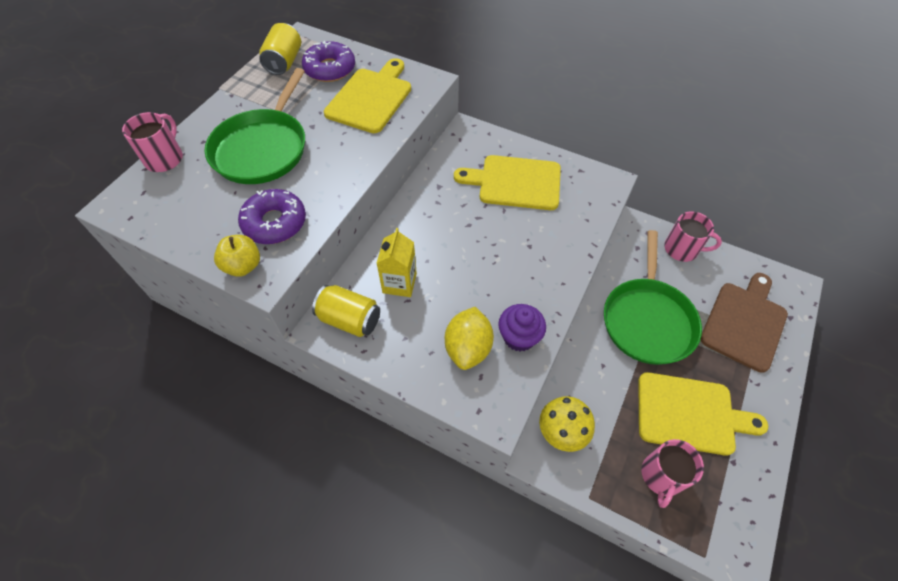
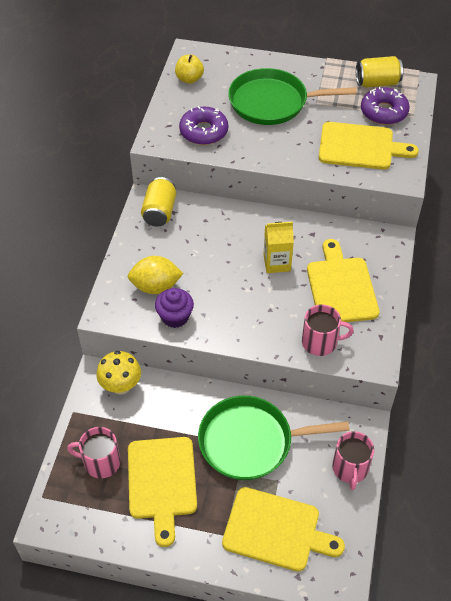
camera: 75 degrees right, 5 degrees down
(165, 158) = (240, 58): pink mug -> pink mug (320, 342)
(243, 266) = (161, 128): yellow apple -> yellow apple (189, 79)
(399, 283) = (201, 232): yellow carton -> yellow carton (277, 263)
(745, 323) = (276, 530): brown cutting board -> yellow cutting board

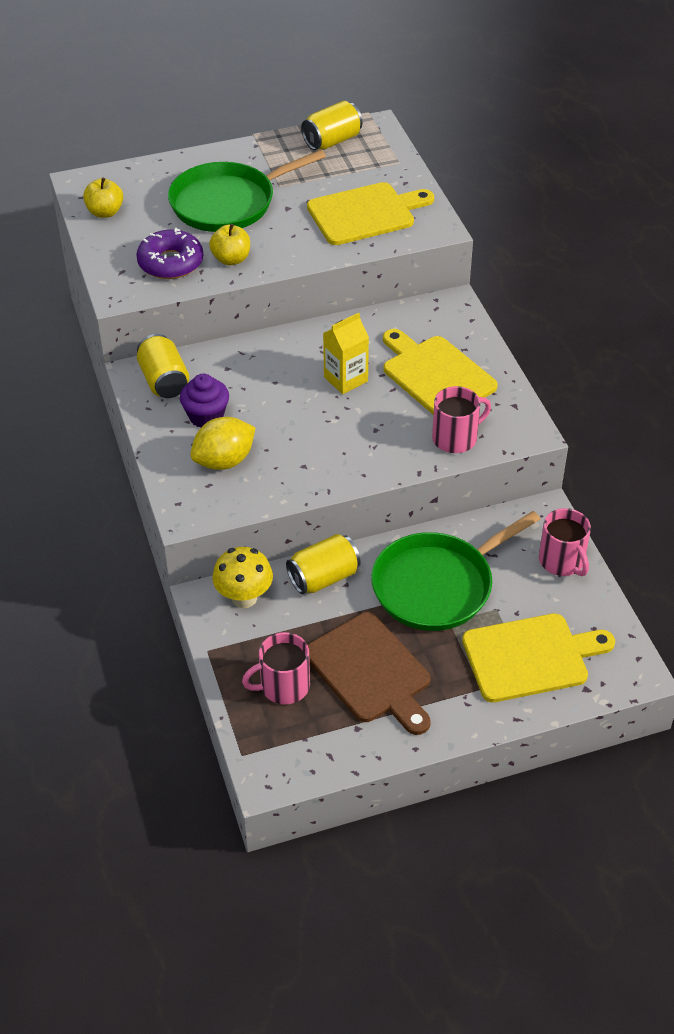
camera: 30 degrees left, 5 degrees down
(162, 482) = (370, 672): yellow cutting board -> brown cutting board
(175, 317) = (273, 482): purple cupcake -> purple cupcake (206, 416)
(180, 397) = (323, 577): none -> yellow can
(244, 145) = (231, 259): none -> yellow apple
(384, 112) = (363, 168): purple donut -> none

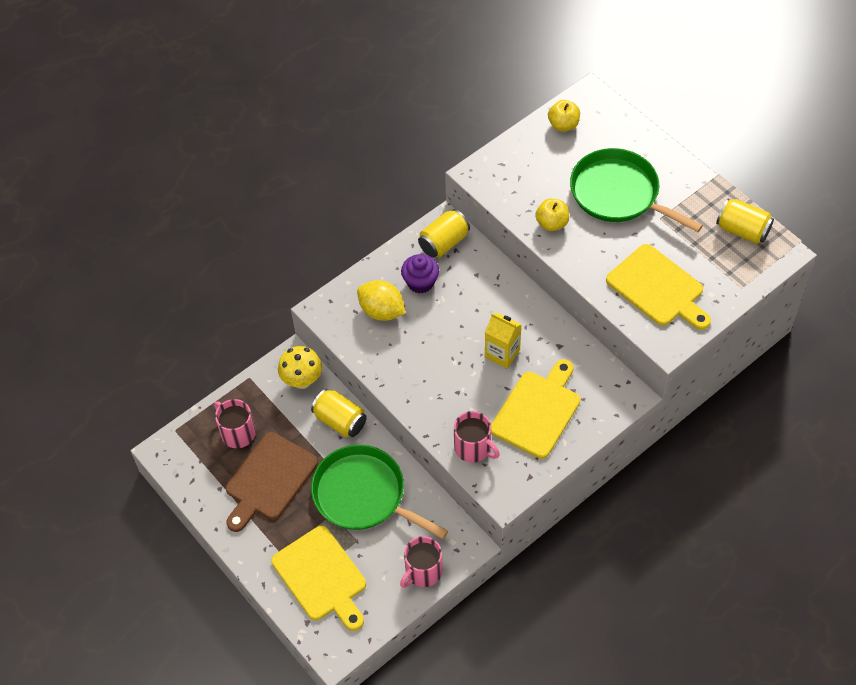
camera: 70 degrees right, 10 degrees up
(170, 263) = (527, 188): purple donut -> none

